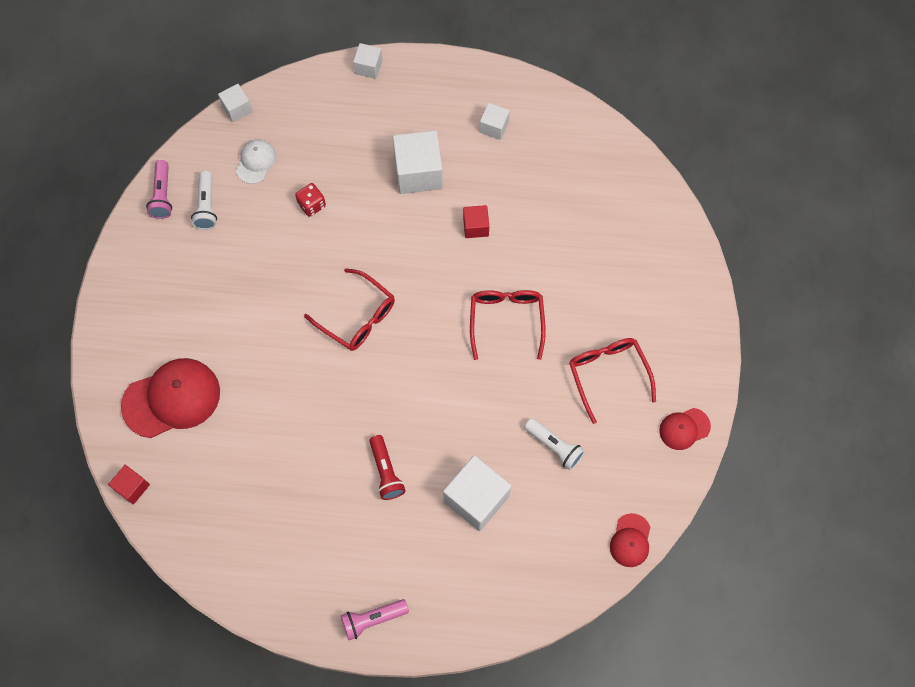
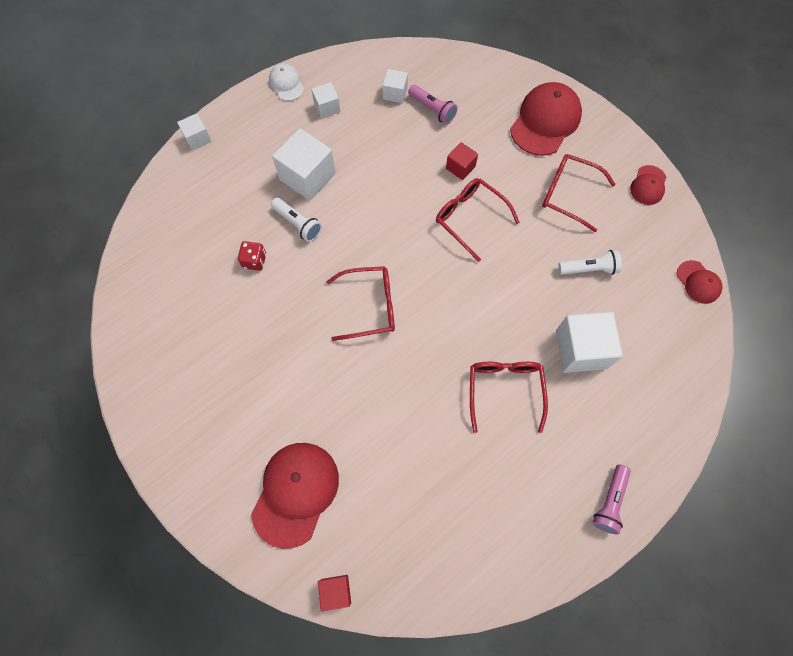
camera: 45 degrees left, 0 degrees up
(162, 195) = (130, 352): pink flashlight -> pink flashlight (432, 109)
(206, 206) = (174, 330): white flashlight -> white flashlight (298, 223)
(237, 108) = (126, 243): white cube -> white cube (395, 93)
(255, 162) = (180, 267): white cap -> white cap (286, 84)
(386, 472) = (504, 391): red flashlight -> red glasses
(475, 226) = (384, 178): red cube -> red cube (460, 167)
(660, 297) = (545, 121): none -> red cap

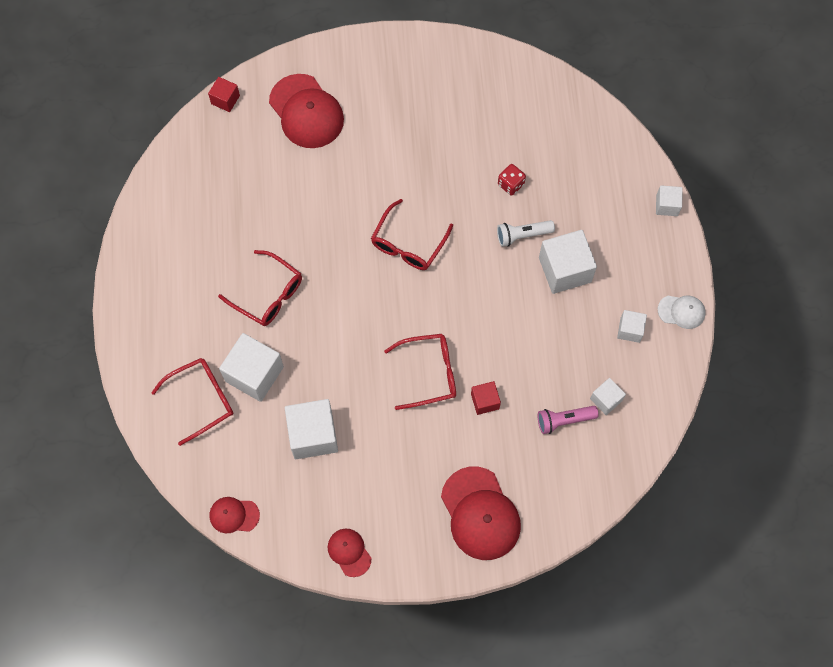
camera: 125 degrees right, 0 degrees up
(569, 194) = (391, 474): red glasses -> red glasses (201, 400)
(589, 268) = (313, 435): white flashlight -> white cube
(610, 502) = (137, 307): pink flashlight -> none

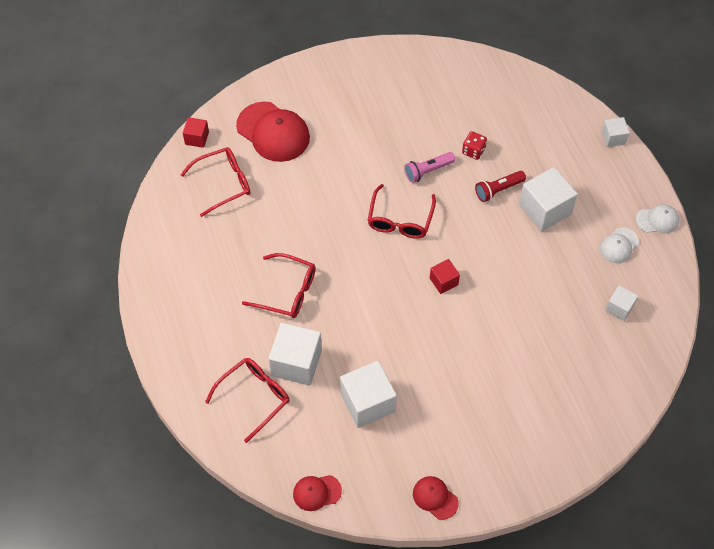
camera: 15 degrees left, 10 degrees down
(428, 373) = (455, 324): red glasses -> red glasses (223, 184)
(480, 513) = (543, 433): red cap -> none
(485, 401) = (513, 335): red cube -> red cube (443, 281)
(522, 235) = (498, 190): white flashlight -> red flashlight
(564, 420) = (589, 334): pink flashlight -> pink flashlight (428, 171)
(630, 330) = (619, 245): white cube -> white cap

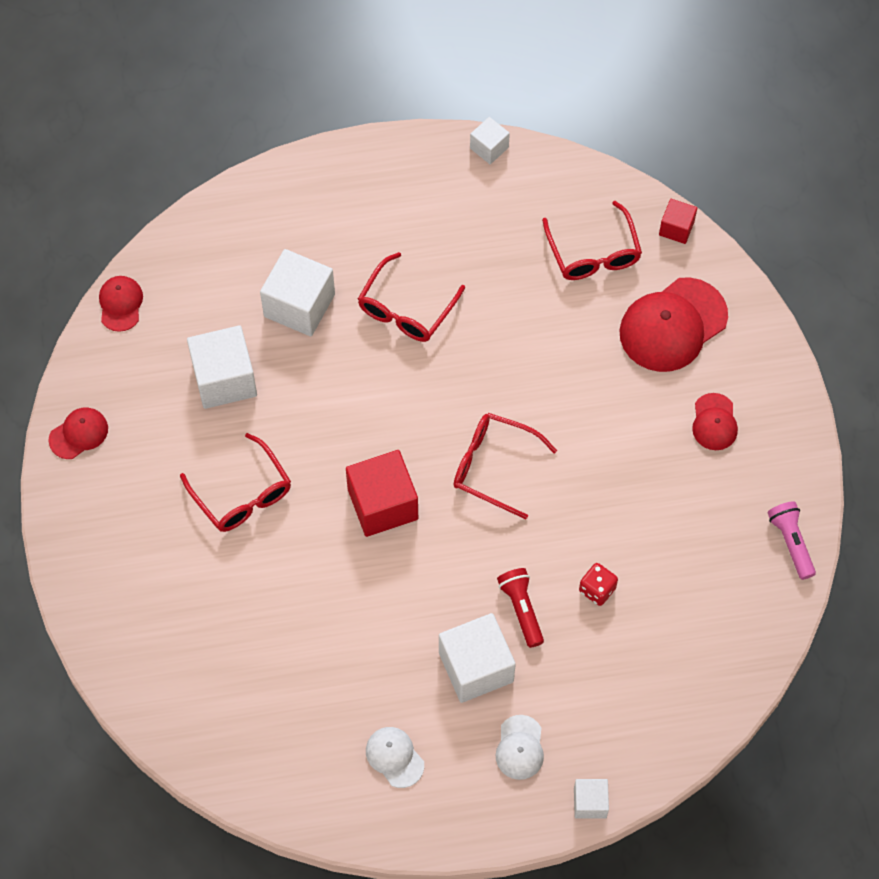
camera: 100 degrees right, 5 degrees up
(254, 397) = (262, 252): red glasses -> red glasses (242, 493)
(341, 102) = (714, 422): none -> red cap
(428, 171) = (571, 519): pink flashlight -> pink flashlight (791, 542)
(443, 281) = (382, 504): red cube -> red cube, size x1.86
(619, 308) = (292, 729): white cube -> white cube (489, 148)
(657, 220) = (428, 827): white cap -> white cap (520, 748)

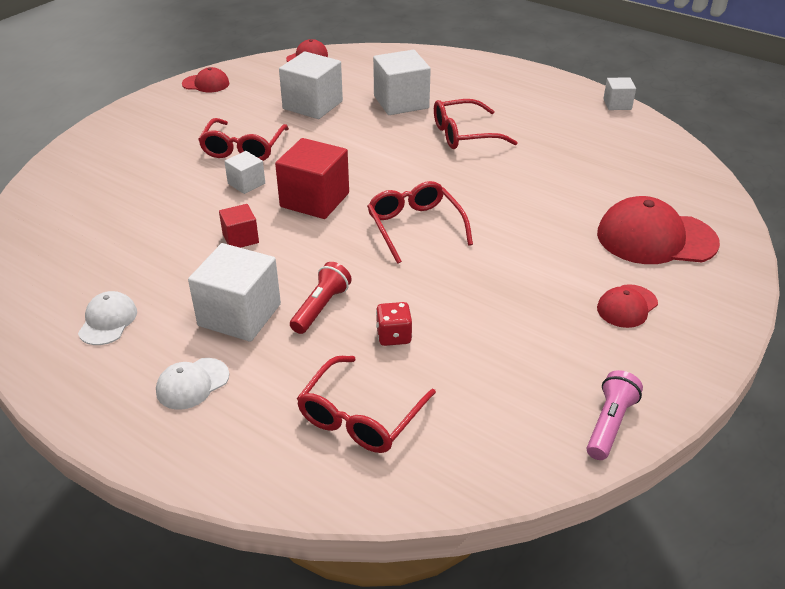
camera: 45 degrees right, 25 degrees down
(590, 803) = (183, 464): white cube -> white cube (246, 183)
(593, 252) = (635, 175): red glasses -> red glasses (361, 416)
(676, 228) = (720, 197): red cube -> red cube (240, 238)

